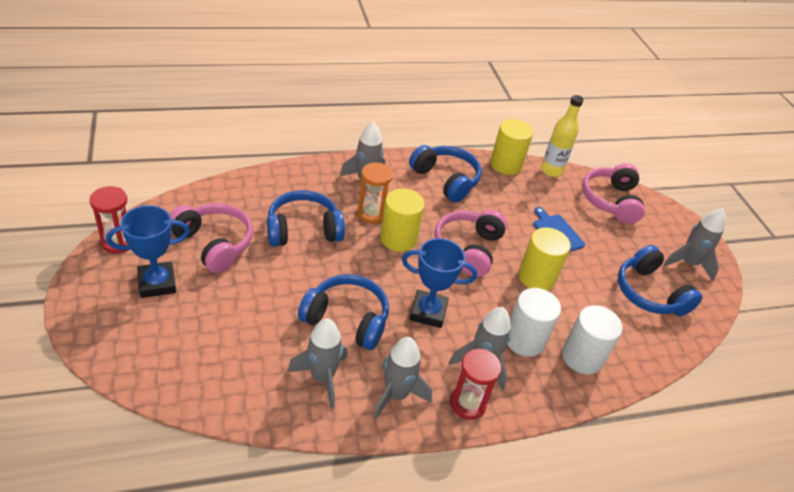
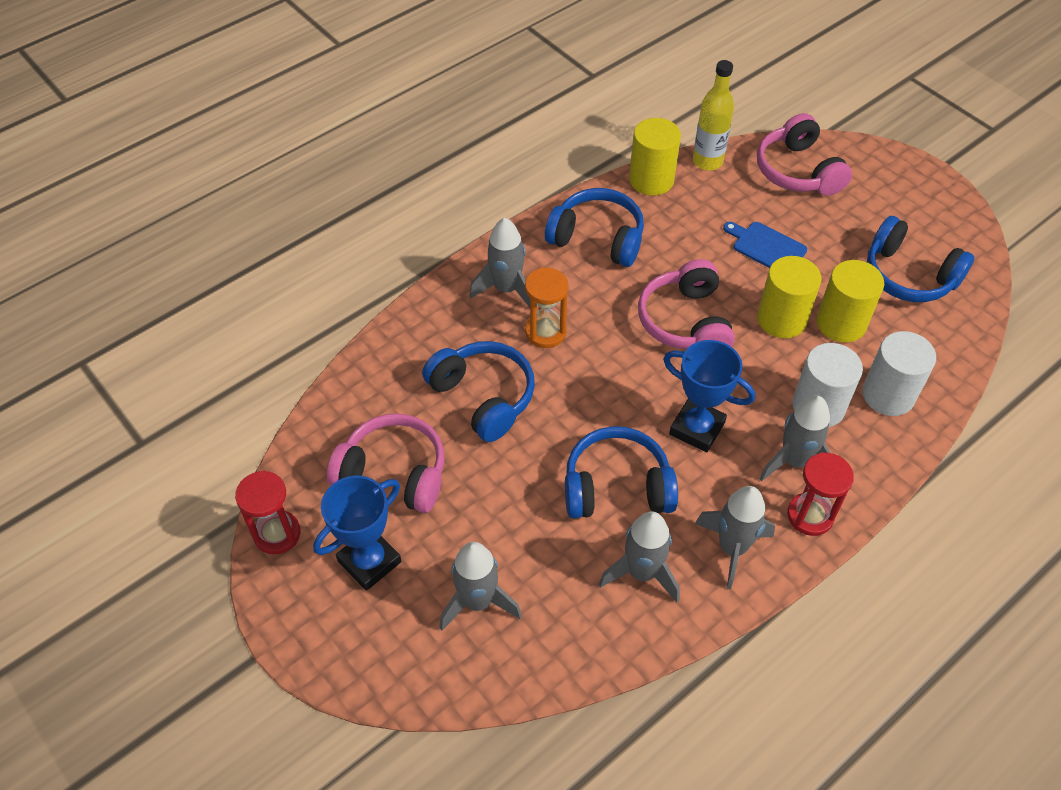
camera: 20 degrees left, 10 degrees up
(303, 230) = (483, 397): blue headphones -> blue headphones turned 90 degrees clockwise
(398, 238) = (599, 350): yellow cylinder -> yellow cylinder (841, 323)
(428, 312) = (697, 428): blue trophy -> blue trophy turned 45 degrees clockwise
(688, 263) = (926, 214): grey rocket -> grey rocket (478, 602)

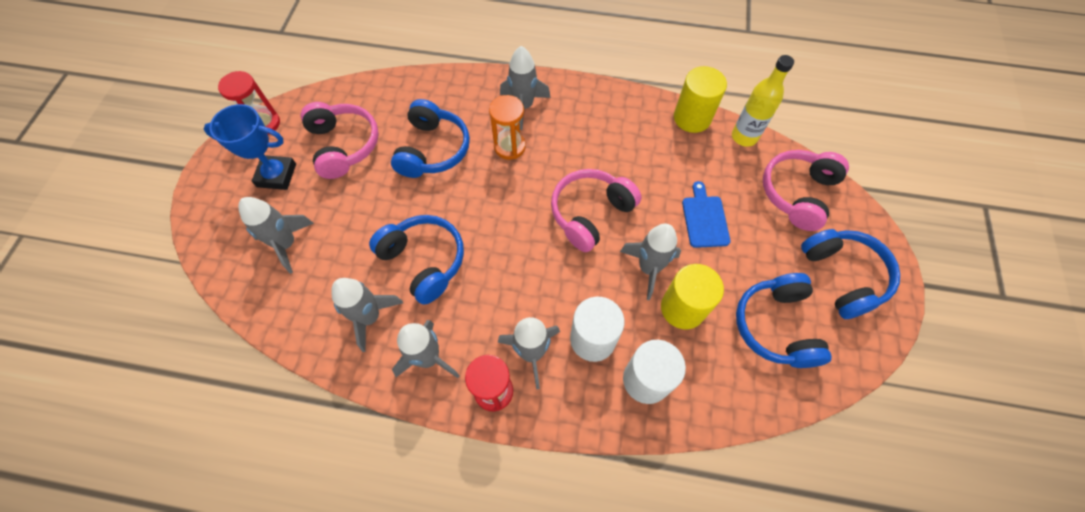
camera: 50 degrees right, 10 degrees up
(597, 238) = (611, 123): blue headphones -> blue headphones (843, 276)
(697, 428) = (508, 276): blue trophy -> none
(781, 319) = (648, 268): yellow cylinder -> grey rocket

